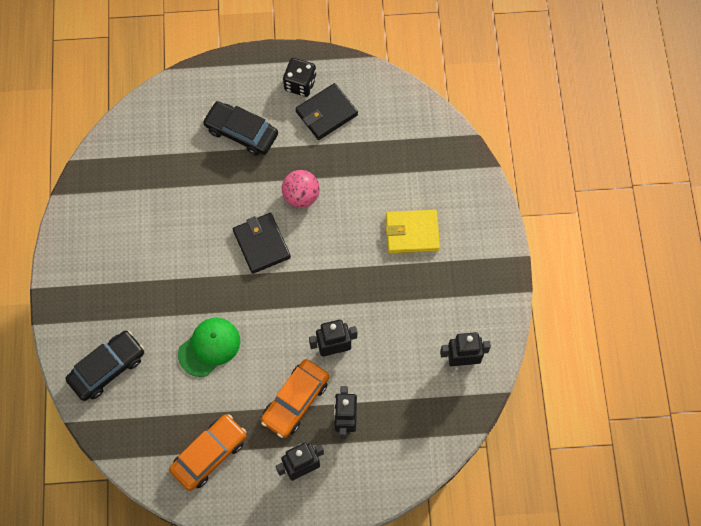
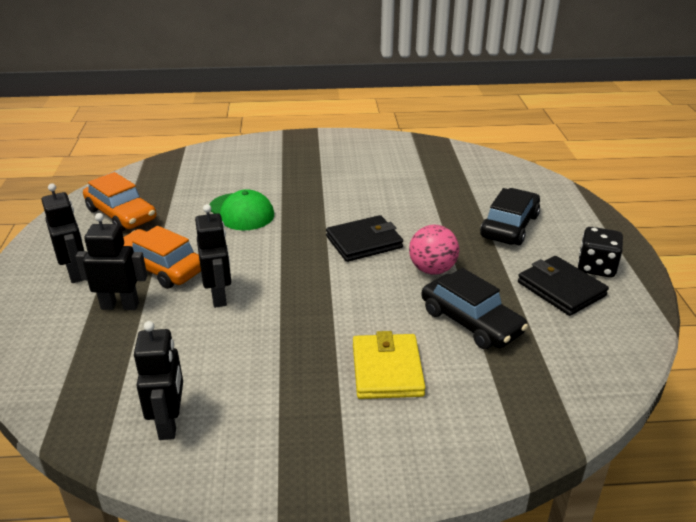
camera: 90 degrees right, 35 degrees down
(107, 368) = (232, 161): black car -> black car (471, 322)

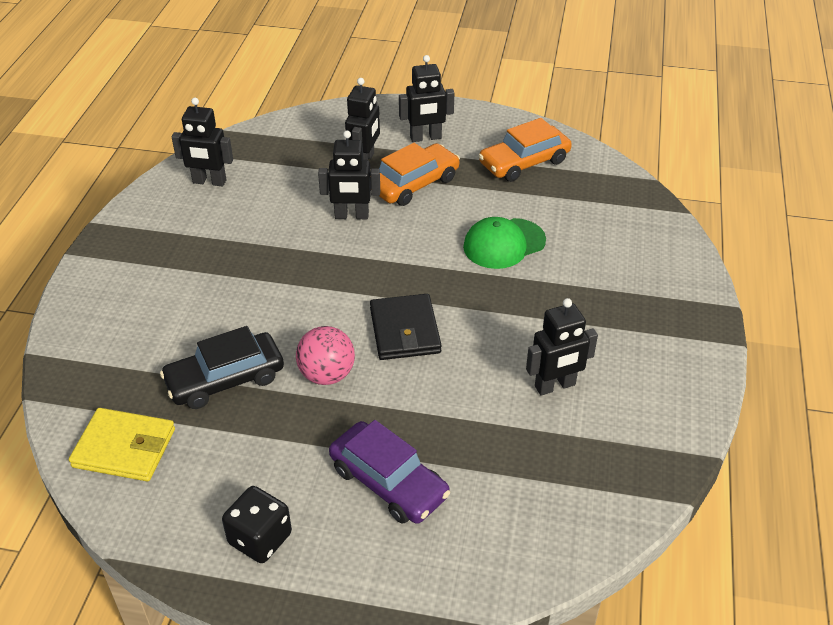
camera: 105 degrees right, 10 degrees up
(386, 179) = (555, 386): none -> black robot
(387, 370) = (195, 303): yellow wallet -> yellow wallet (124, 448)
(509, 226) = (388, 482): black car -> purple car
(561, 289) = (237, 480): black wallet -> none

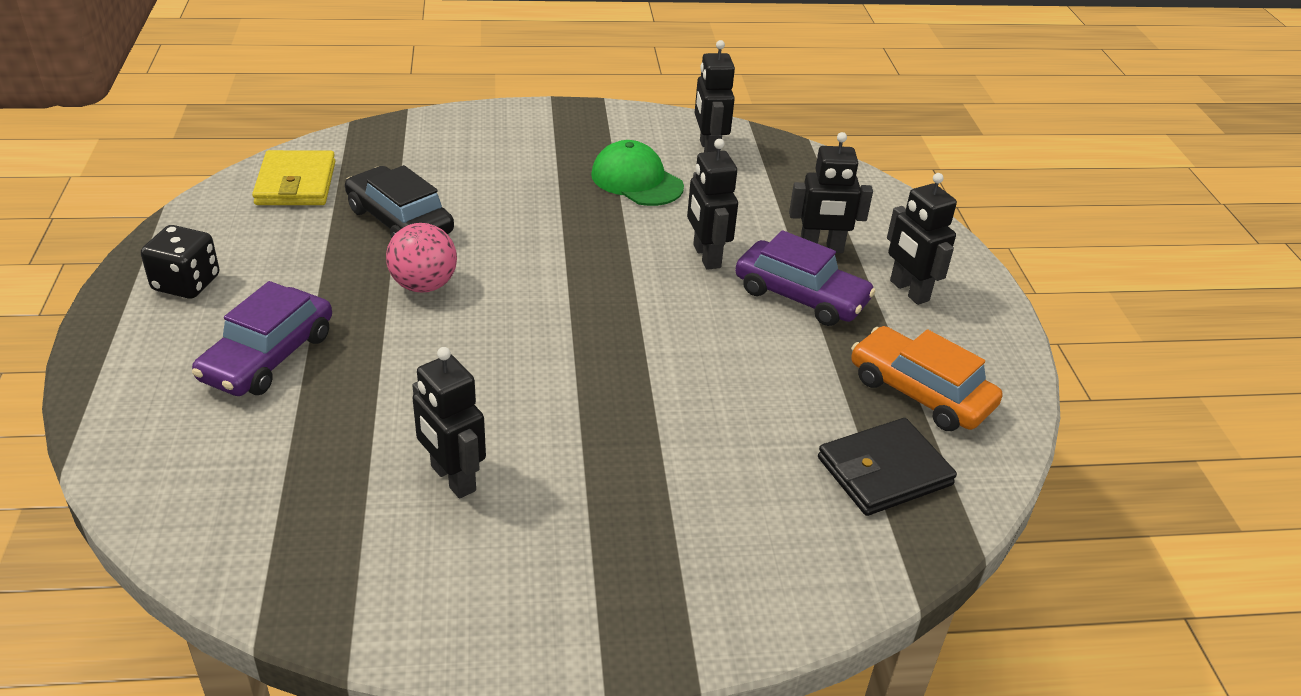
camera: 70 degrees right, 5 degrees down
(404, 330) = (514, 331): black wallet -> black wallet (884, 471)
(414, 184) = (800, 296): orange car -> purple car
(504, 244) = (721, 395): green cap -> green cap (636, 180)

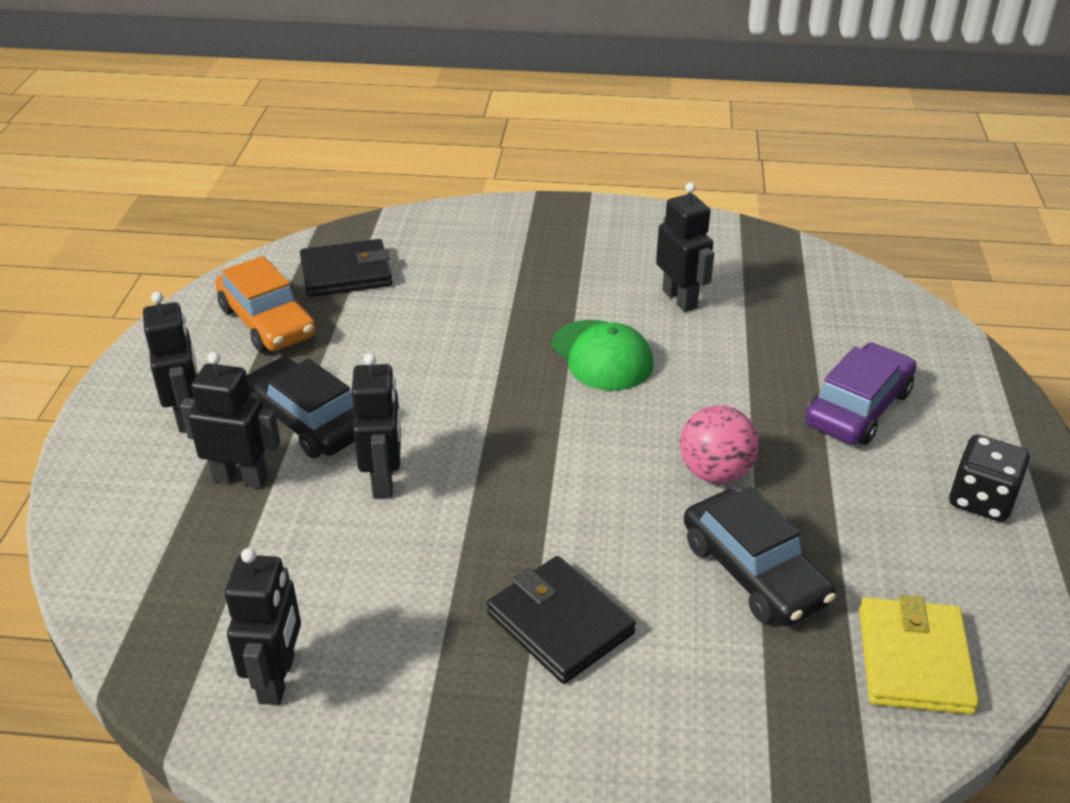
camera: 165 degrees left, 0 degrees up
(540, 184) = (560, 623): none -> black wallet
(636, 180) = (418, 618): green cap -> green cap (602, 356)
(800, 296) = (308, 421): purple car -> black car

